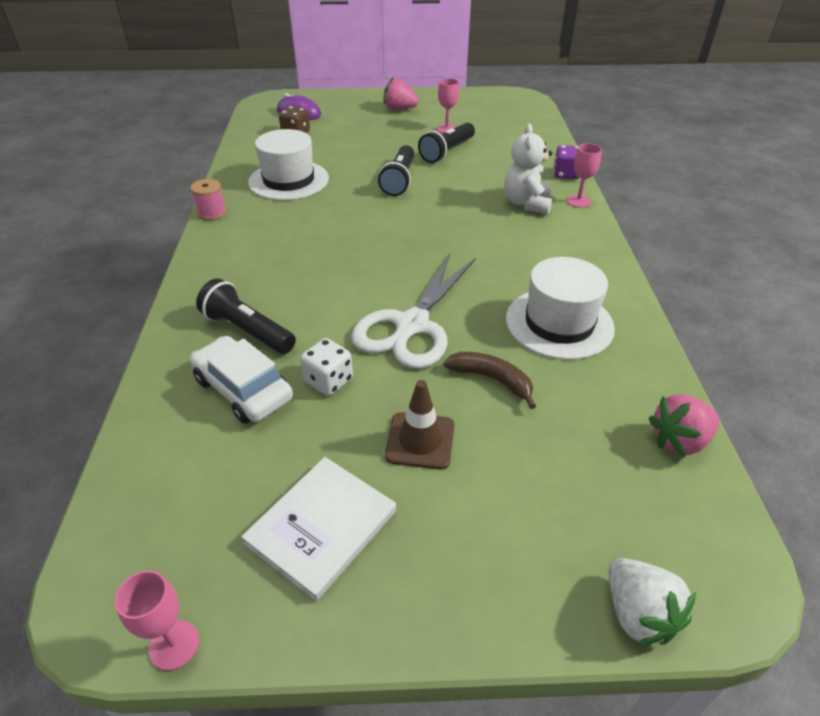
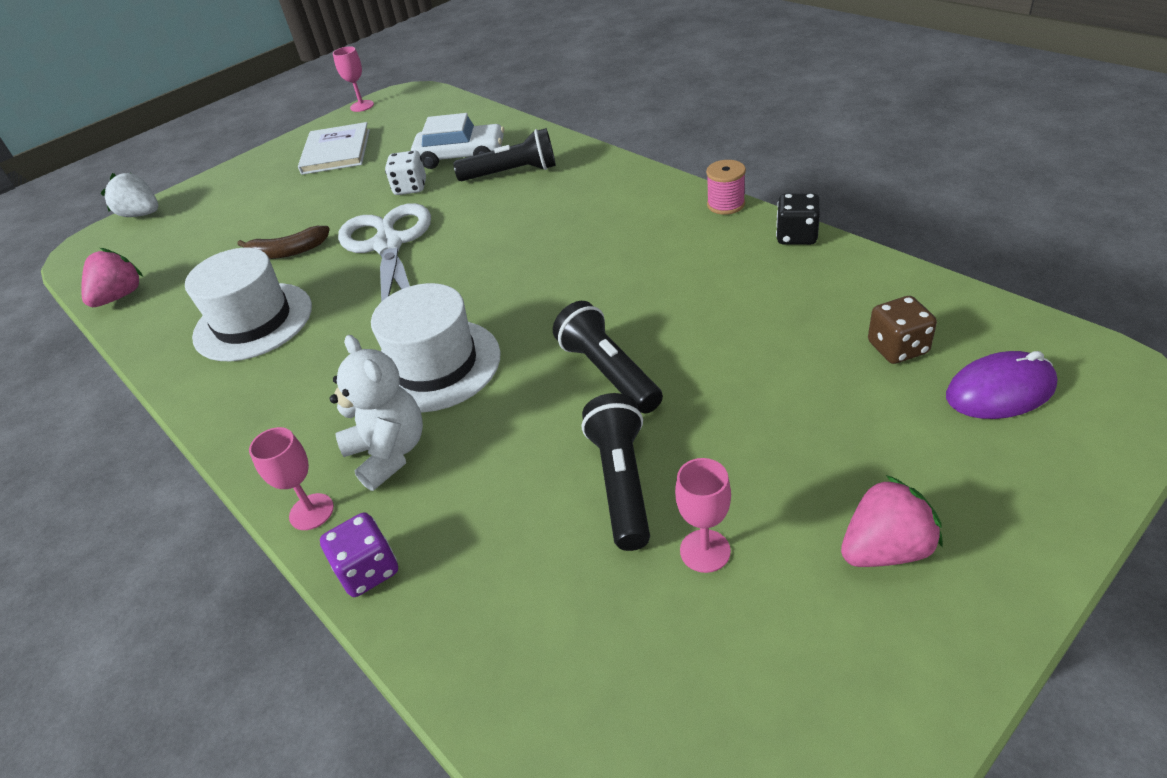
camera: 145 degrees right, 0 degrees up
(228, 180) = (796, 236): none -> black dice
(288, 180) = (736, 280): white hat -> white hat (435, 365)
(420, 441) = (313, 200): brown traffic cone -> none

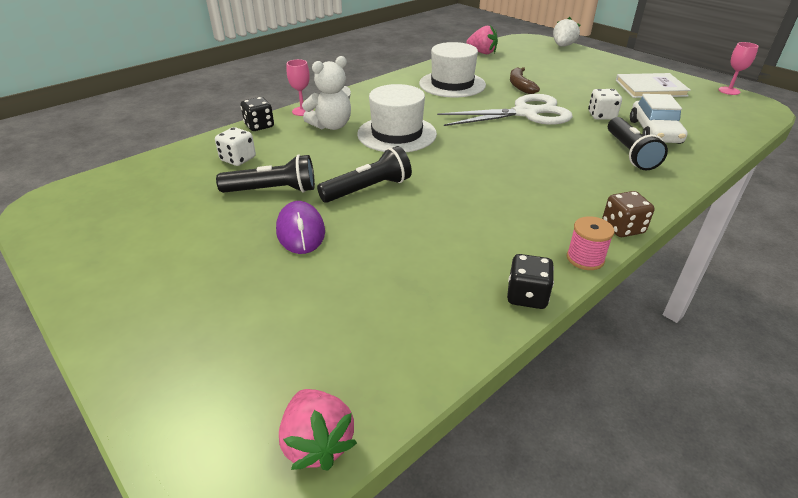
camera: 85 degrees right, 5 degrees down
(368, 570) = (259, 126): purple dice -> black dice
(513, 565) = (238, 159): none -> white dice
(705, 551) = (208, 214): pink goblet -> none
(885, 549) = (163, 280): pink strawberry -> pink strawberry (317, 443)
(897, 348) = (344, 329): brown dice -> brown dice (622, 228)
(1000, 391) = (266, 381): purple mouse -> purple mouse (301, 231)

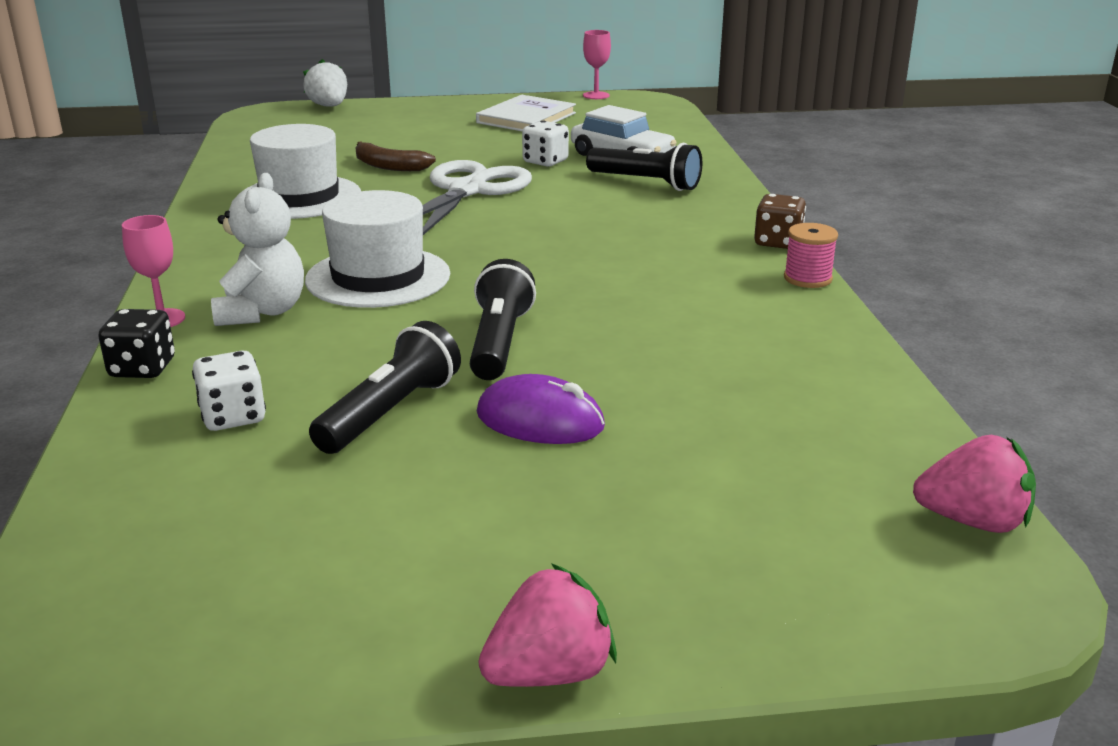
camera: 55 degrees left, 10 degrees down
(482, 53) = (241, 148): pink strawberry -> pink strawberry (549, 673)
(527, 296) = (838, 328): black dice -> none

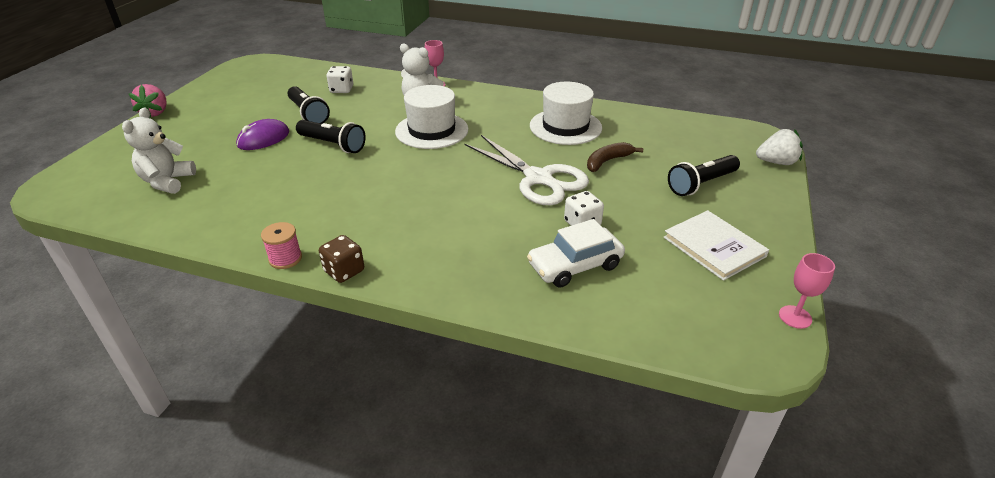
camera: 115 degrees right, 10 degrees up
(142, 368) = (396, 79): black dice -> none
(646, 183) = (502, 255): black flashlight -> black flashlight (701, 184)
(789, 454) = (167, 182): none -> white teddy bear
(972, 521) = (77, 203): pink strawberry -> none

